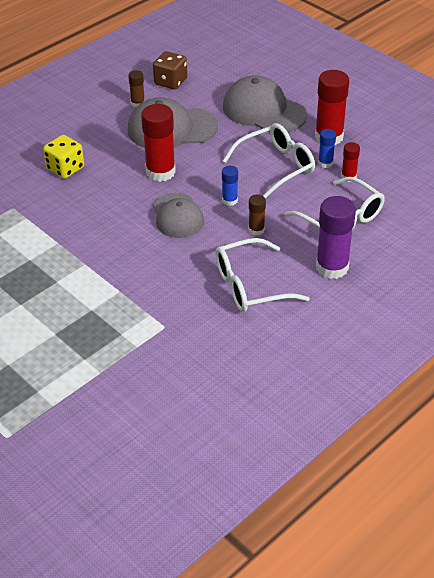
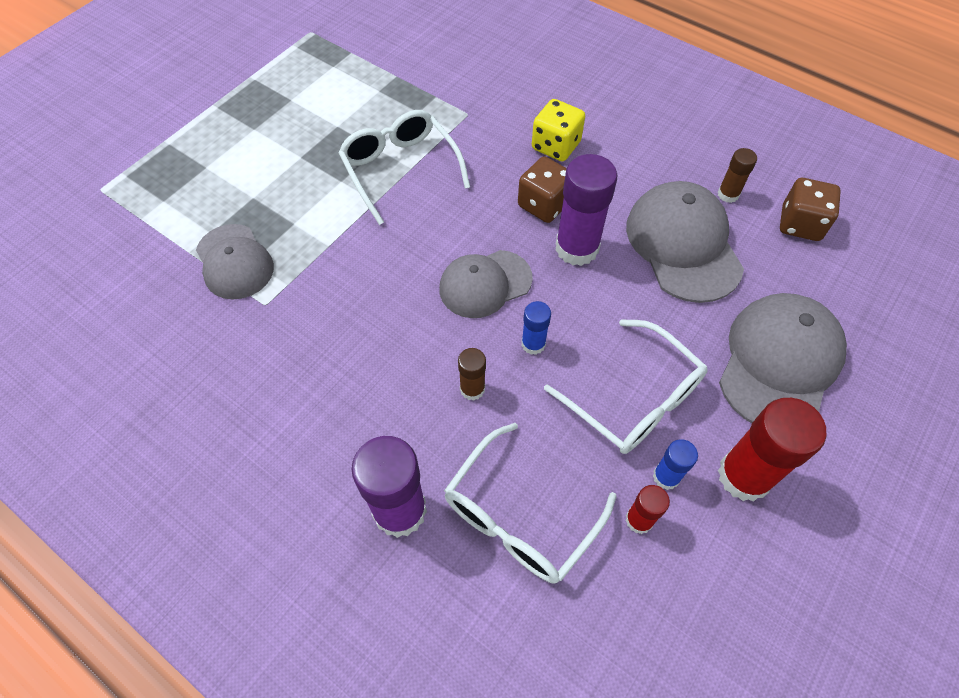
camera: 80 degrees right, 15 degrees up
(118, 181) = (544, 205): none -> brown dice
(119, 344) = (234, 262): none -> grey cap
(160, 172) = (576, 248): red glue stick -> purple glue stick
(251, 285) = (349, 397): white glasses -> white glasses (400, 170)

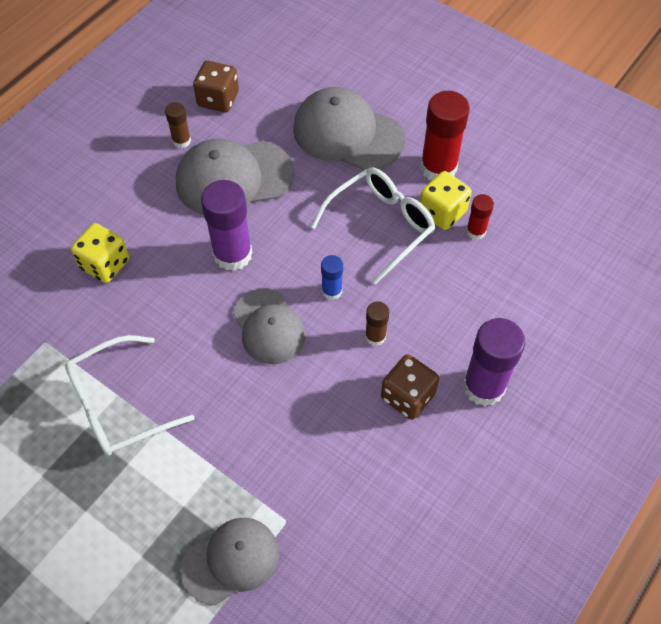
camera: 90 degrees left, 0 degrees up
(520, 515) = (479, 304): white glasses -> none
(544, 205) = (179, 277): brown dice -> brown dice (407, 396)
(666, 476) = (442, 212): blue glue stick -> yellow dice

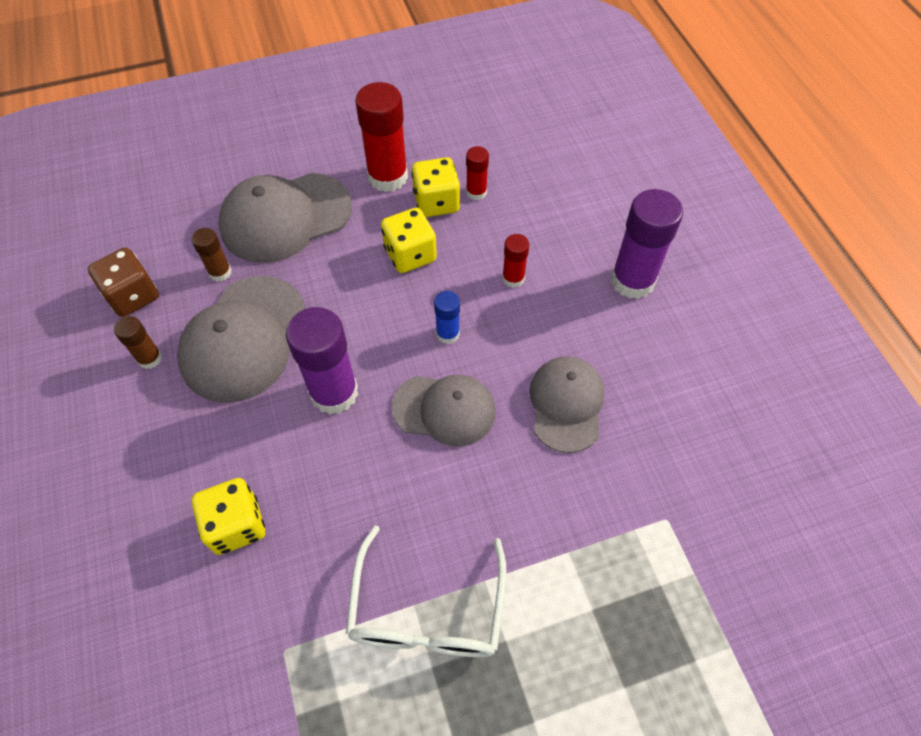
camera: 55 degrees left, 0 degrees up
(231, 561) = (680, 596): grey cap -> grey cap (566, 404)
(375, 336) = (523, 329): brown glue stick -> brown glue stick (220, 272)
(380, 226) = (410, 254): white glasses -> yellow dice
(407, 396) = (603, 341): brown dice -> none
(415, 303) = (513, 278): none -> red glue stick

